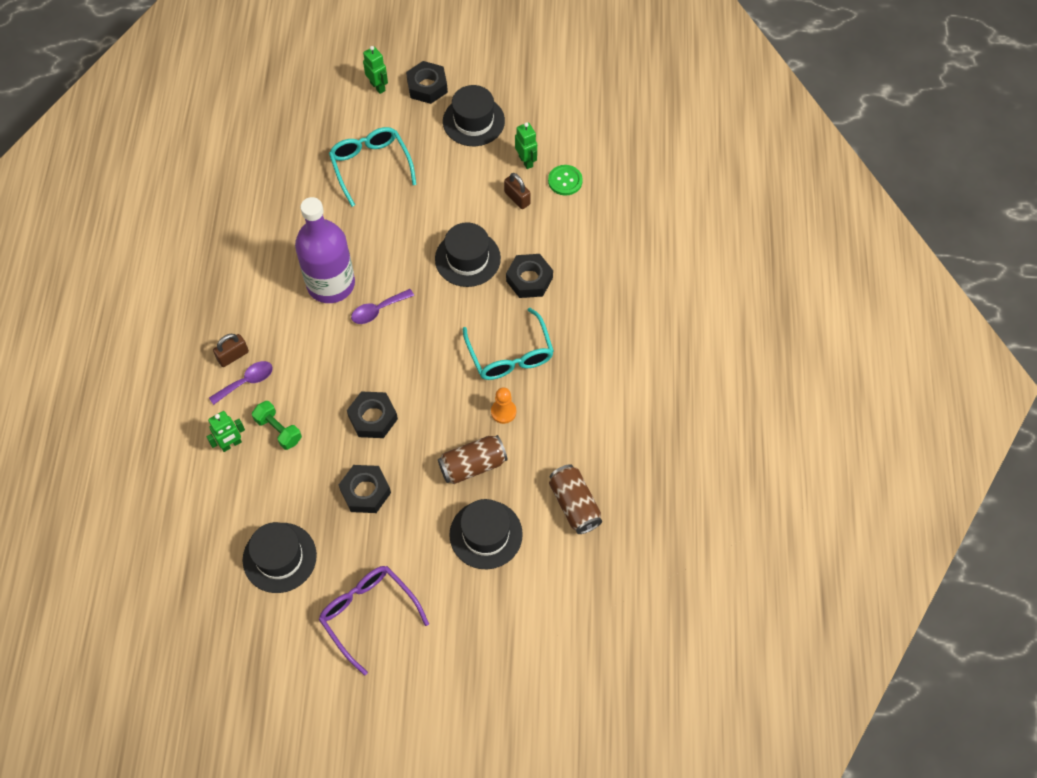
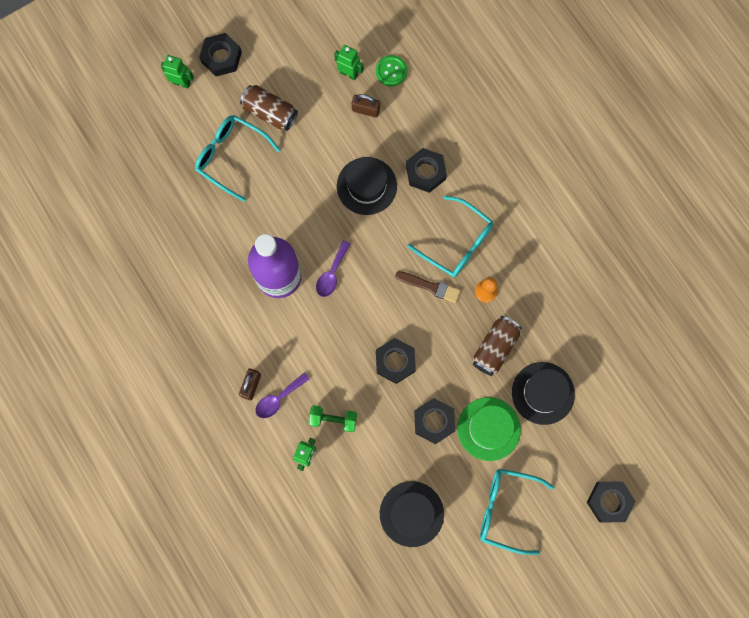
camera: 35 degrees left, 15 degrees up
(246, 382) = (278, 398): purple spoon -> purple spoon turned 150 degrees counterclockwise
(369, 615) = (507, 509): purple glasses -> turquoise glasses
(410, 532) = (488, 429): none -> green hat
(456, 375) = (430, 286): none -> brown brush
(470, 675) = (609, 501): none -> black nut
(473, 121) = (282, 65): black hat -> none
(574, 504) = (587, 327): brown can -> brown can (270, 112)

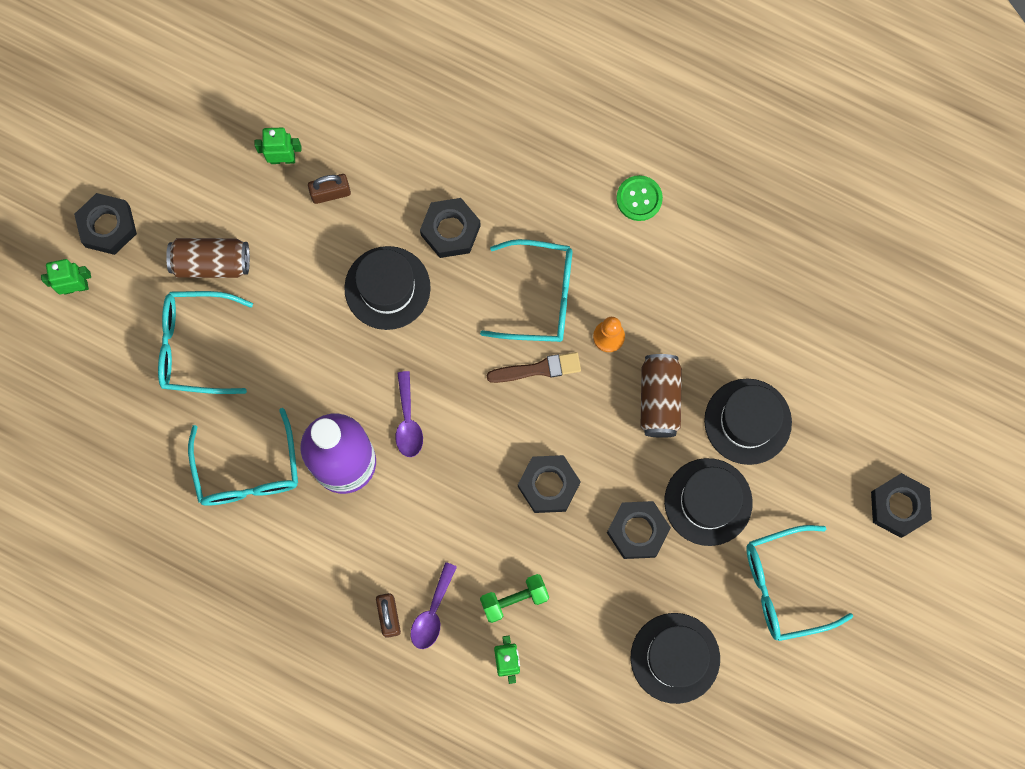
camera: 30 degrees left, 0 degrees up
(218, 248) = (247, 470): none -> turquoise glasses
(391, 71) = (334, 127): green button -> green button (639, 199)
(488, 429) = (708, 502): green hat -> black hat

